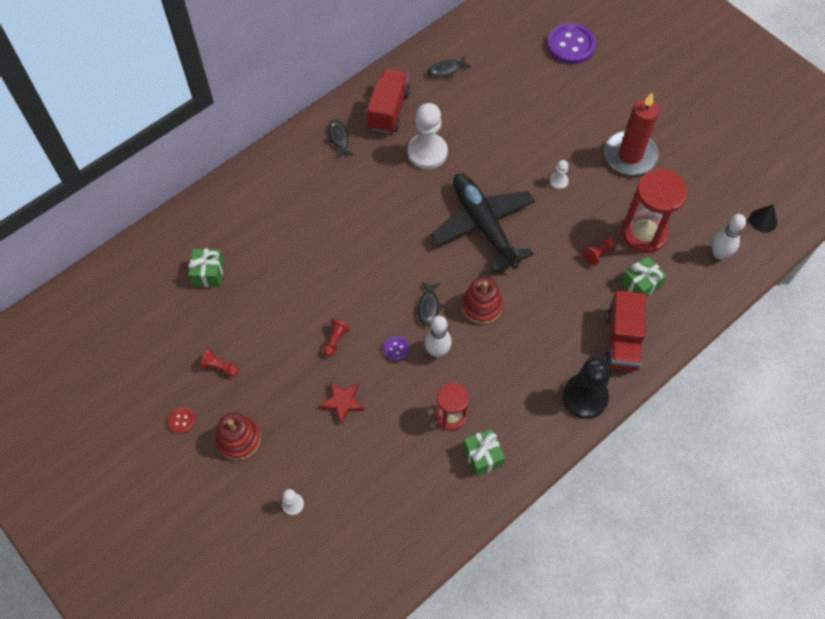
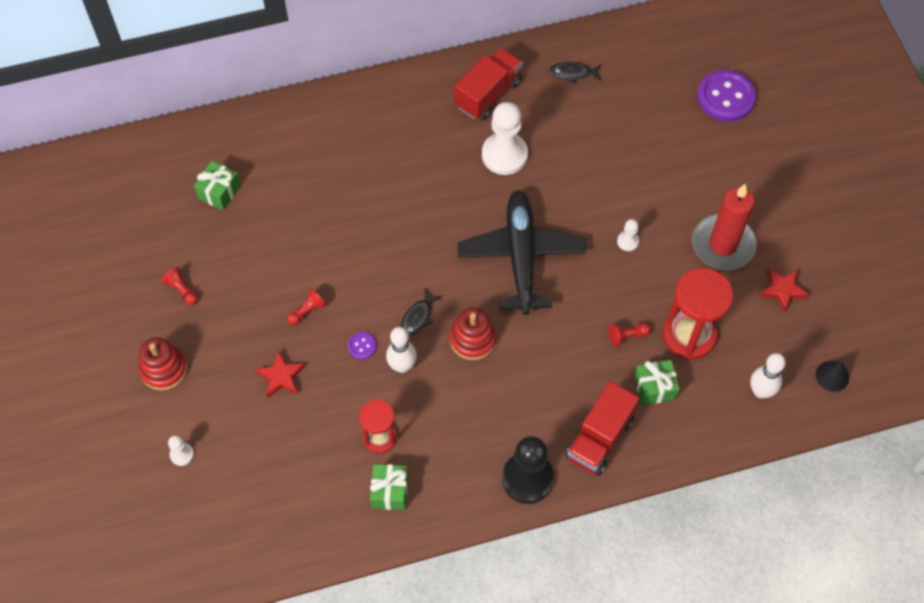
camera: 25 degrees right, 0 degrees up
(182, 421) = (120, 327): red button -> none
(338, 138) = (420, 104): black fish -> none
(692, 171) = (782, 290): none -> red star

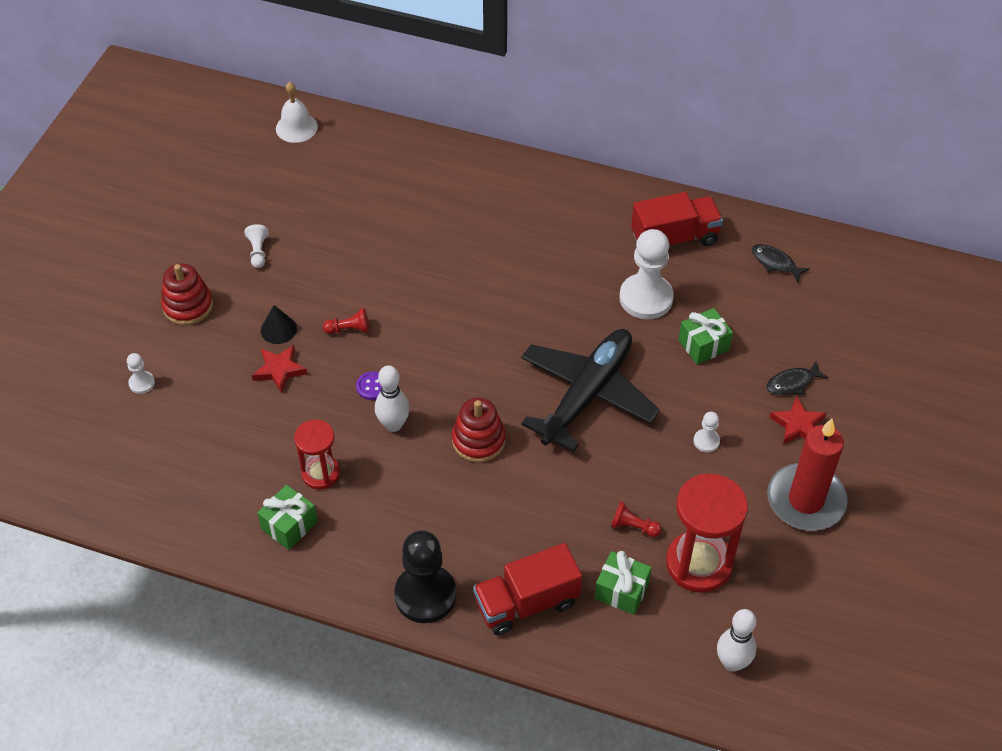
camera: 35 degrees right, 10 degrees down
(123, 165) = (296, 127): none -> white bell
(182, 290) = (258, 252): red pawn -> white pawn
(219, 192) = (358, 191): green gift -> green gift (703, 345)
(418, 317) = (443, 392): black fish -> black fish (792, 383)
(726, 97) = (922, 366): purple button -> none
(782, 290) = (837, 580): red star -> red star (798, 425)
(832, 376) = (825, 696): black cone -> black cone (278, 329)

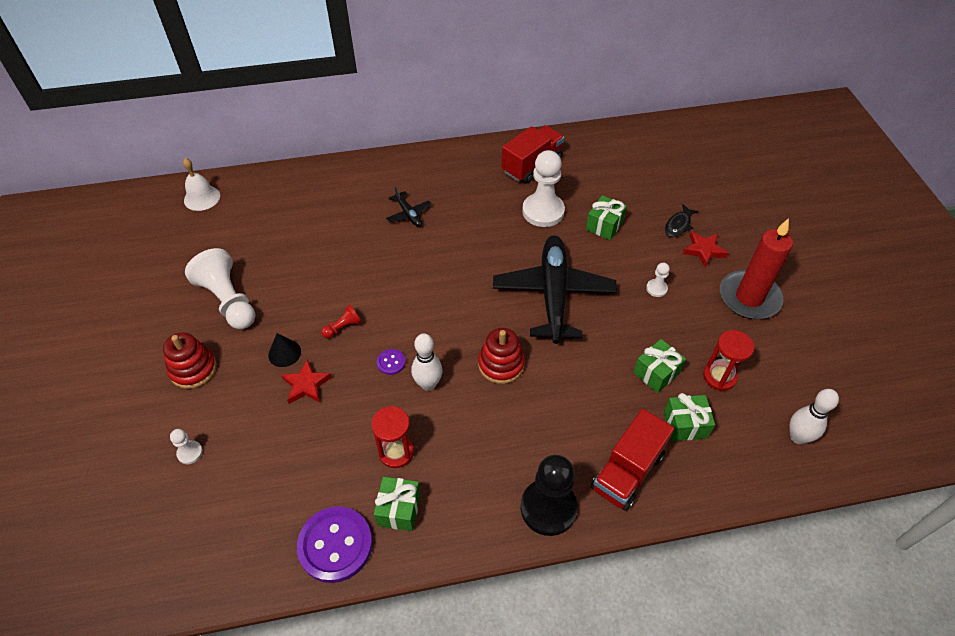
camera: 30 degrees left, 0 degrees up
(215, 526) = (335, 545): none -> purple button
(258, 252) = (228, 301): white pawn -> white pawn, size x2.19
(495, 237) = (408, 214): none -> black plane
(633, 527) = (656, 373): red pawn -> green gift
(699, 564) = (719, 376): red hourglass -> red hourglass, size x0.61
(775, 263) = (607, 155): black fish -> none

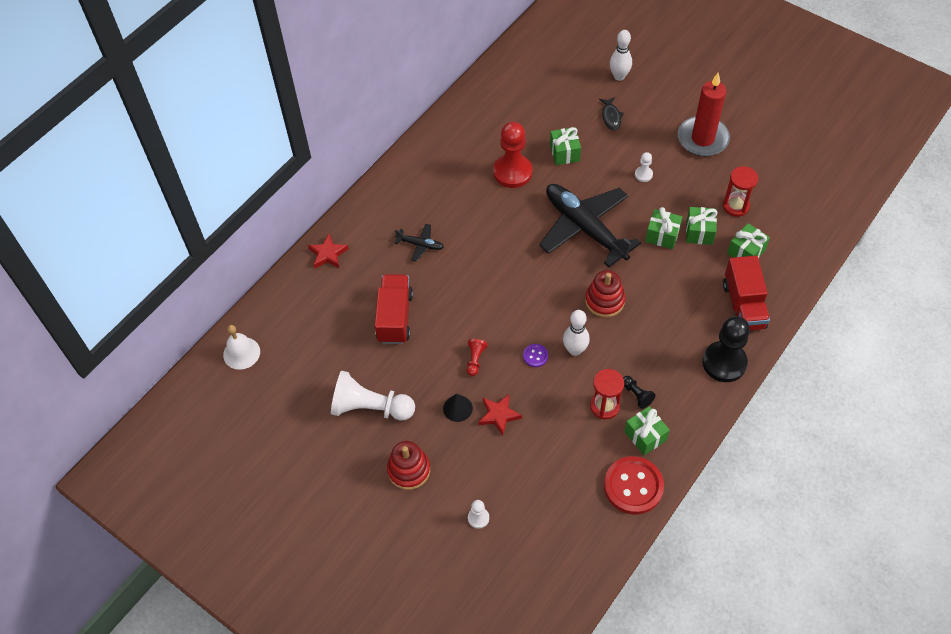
camera: 40 degrees left, 5 degrees up
(335, 545) = (633, 486): purple button -> red button
(434, 466) = (636, 395): none -> black pawn
(531, 165) = (464, 141): red truck -> red truck (395, 317)
(543, 211) = (512, 172): white pawn -> red pawn
(616, 350) = (662, 235): none -> green gift
(703, 250) = (644, 124): red star -> red star (328, 254)
(797, 437) = (809, 210): white bowling pin -> white bowling pin (619, 76)

